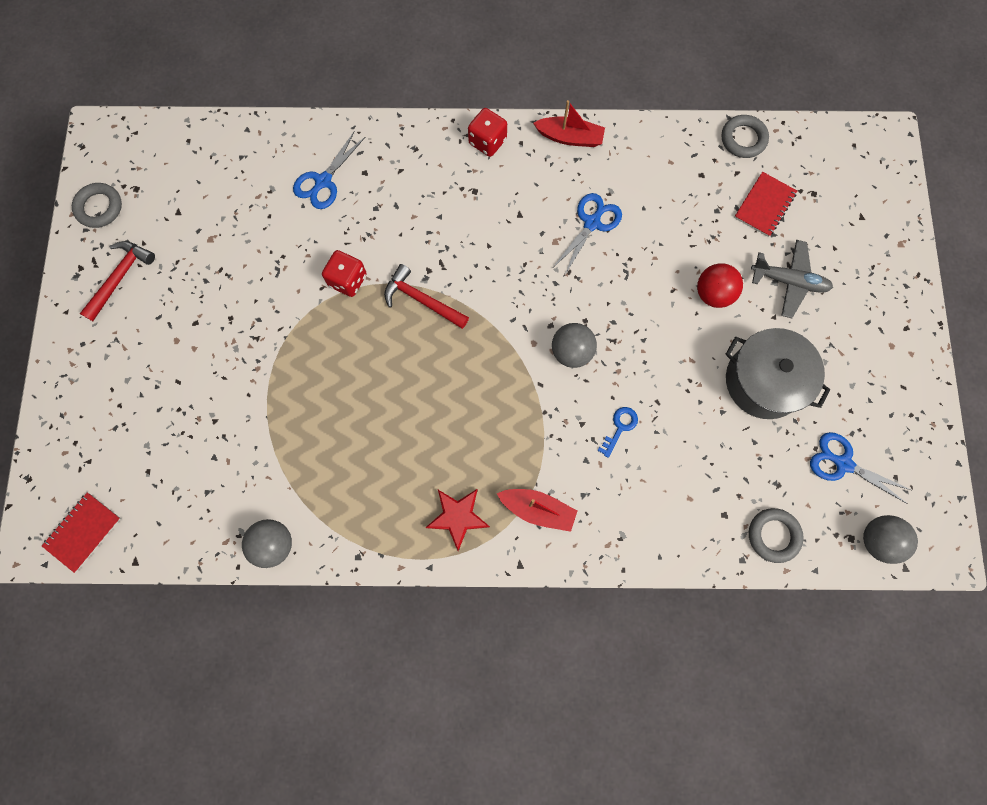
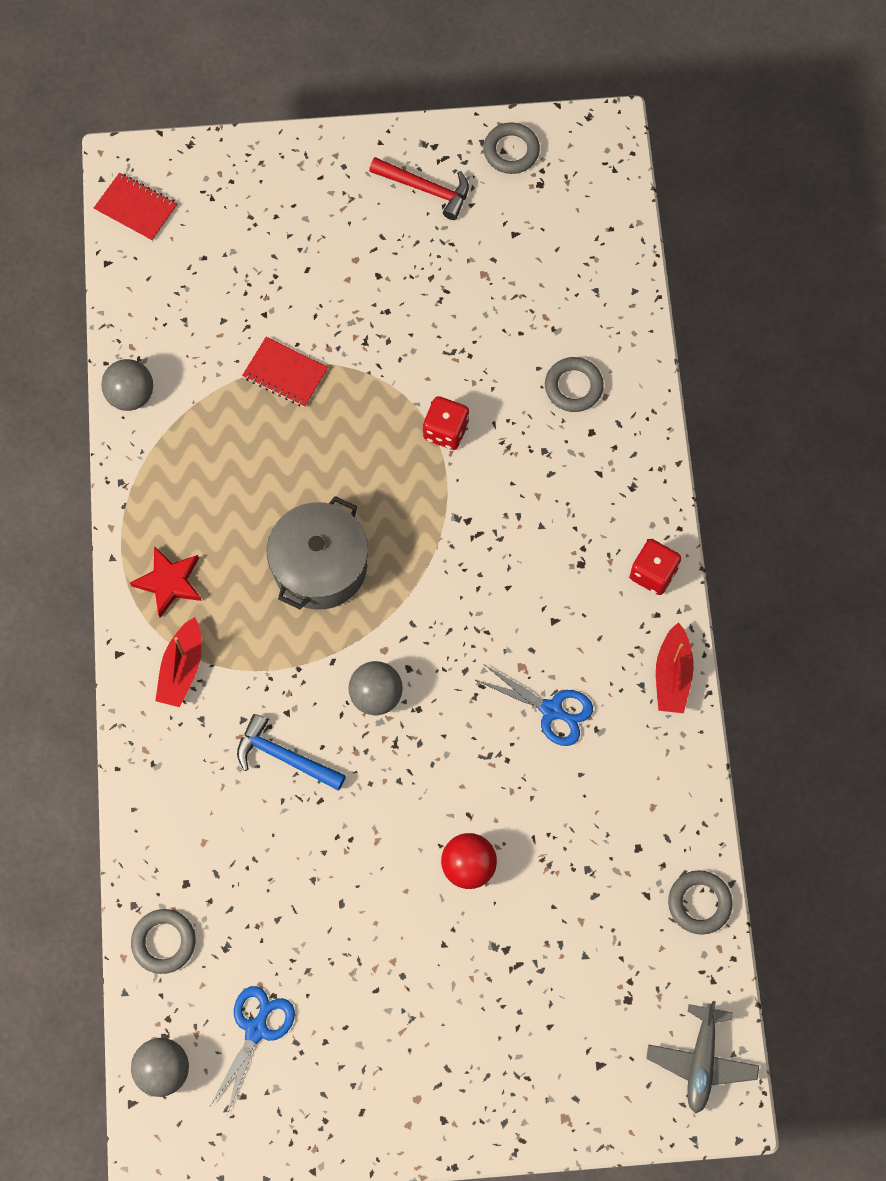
camera: 85 degrees right, 5 degrees down
(323, 181) = (573, 387): blue scissors -> grey ring
(422, 300) = (428, 517): red hammer -> none
(619, 428) = (284, 757): blue key -> blue hammer
(764, 205) = (601, 932): red notebook -> red notebook (285, 373)
(764, 381) = (356, 931): grey pot -> grey pot (320, 566)
(789, 281) = (495, 964): grey plane -> grey plane (701, 1060)

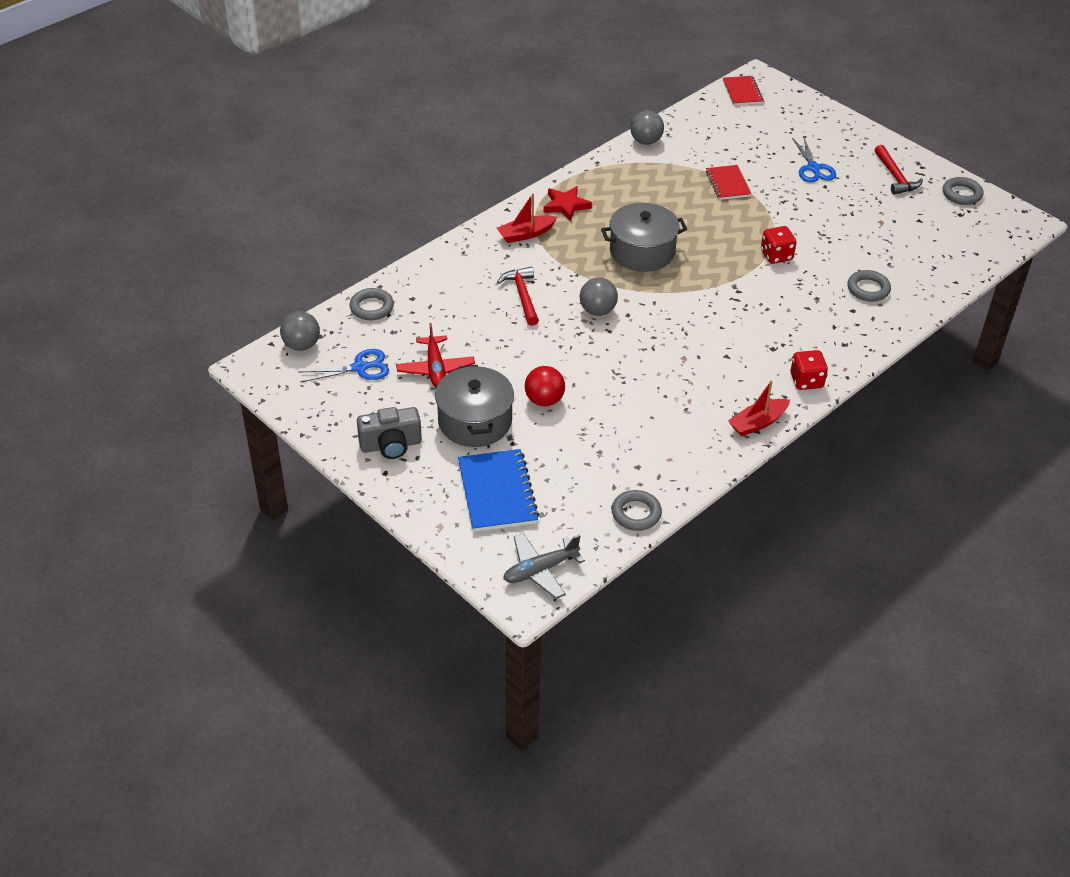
camera: 50 degrees right, 25 degrees down
(284, 757) = (522, 296): blue hammer -> red hammer
(325, 946) = (435, 368): none -> red plane
(407, 1084) = (391, 445): none -> grey camera
(442, 965) = (475, 421): none -> grey pot
(551, 710) = (674, 384): blue scissors -> blue scissors (813, 168)
(563, 1022) = (497, 492): none -> blue notebook

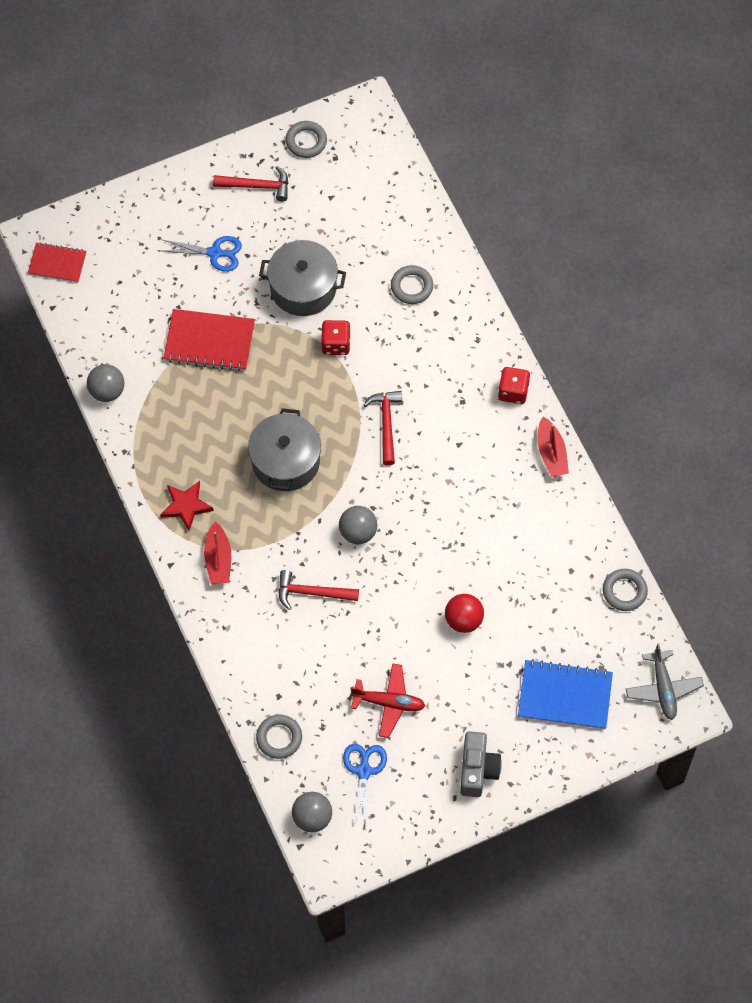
camera: 70 degrees left, 20 degrees up
(475, 421) = (471, 688): grey pot -> grey pot (303, 287)
(717, 304) = (386, 424): none -> red hammer
(728, 184) = (209, 342): red notebook -> red notebook, size x1.58

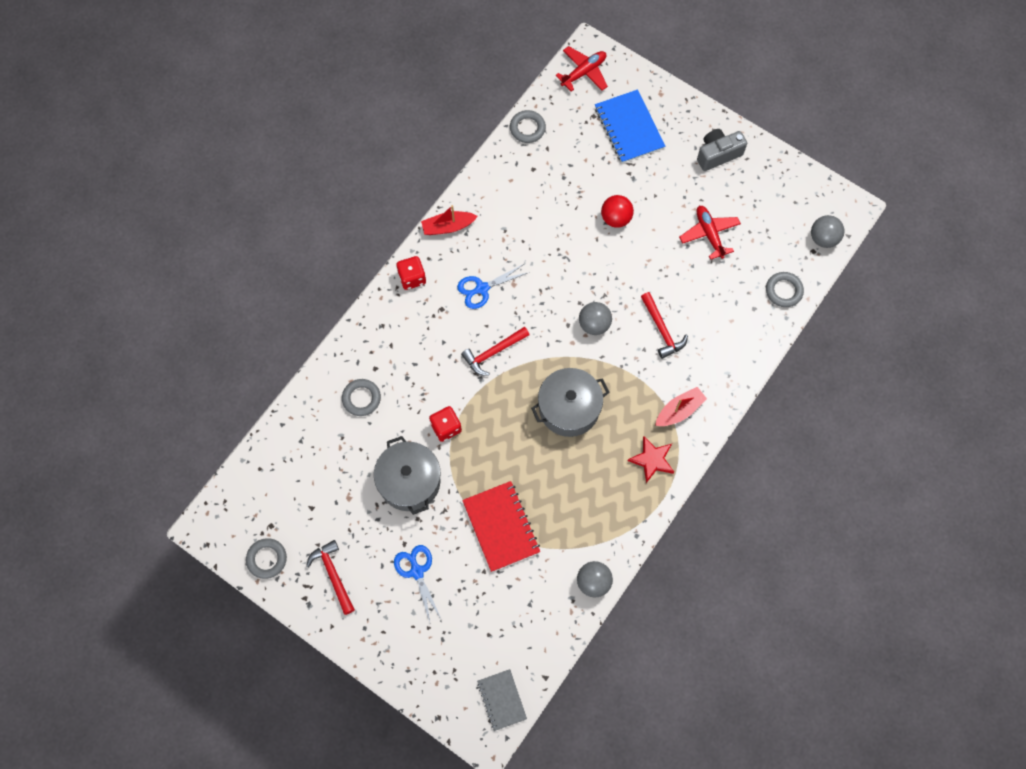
camera: 120 degrees left, 5 degrees up
(57, 263) = (502, 700): red notebook -> grey notebook
(364, 771) = (768, 223): blue scissors -> blue scissors (482, 288)
(551, 453) = (448, 227): red boat -> red boat turned 150 degrees counterclockwise
(663, 688) = (583, 72): grey plane -> red plane

